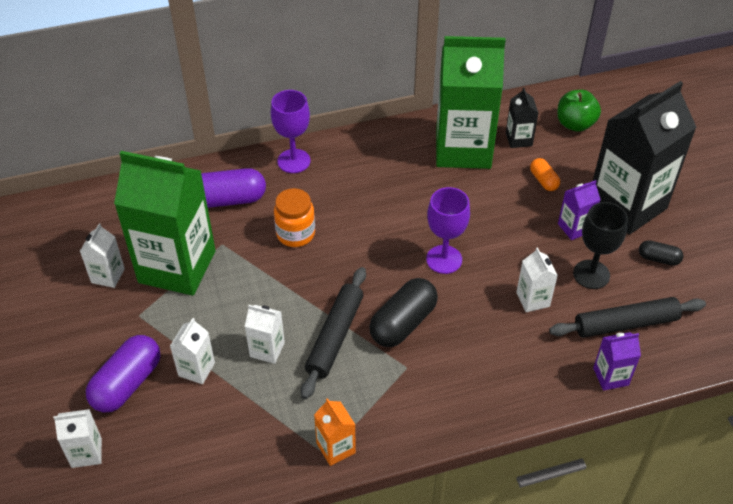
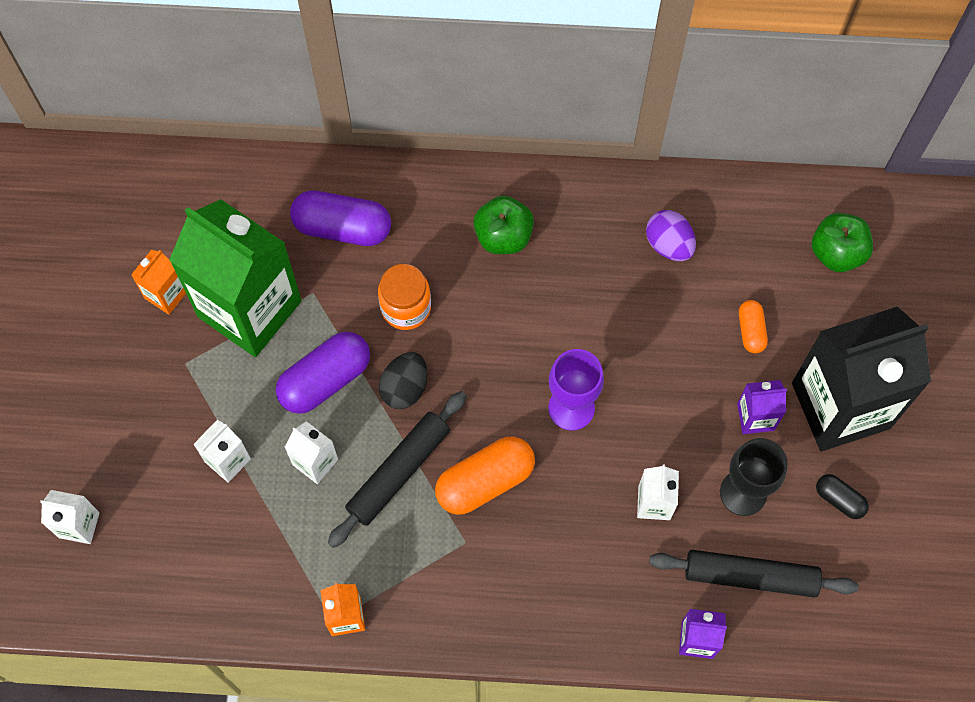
camera: 20 degrees right, 20 degrees up
(108, 275) = (166, 294): white carton -> orange carton
(127, 384) = (146, 452): purple capsule -> purple capsule (325, 380)
(294, 161) = (444, 192): purple goblet -> none
(316, 282) = (405, 388): none -> black egg
(347, 174) = (503, 236): none -> green apple
(403, 323) = (485, 481): black capsule -> orange capsule
(463, 149) = (669, 244): green carton -> purple egg
(518, 139) = (749, 253): black carton -> none

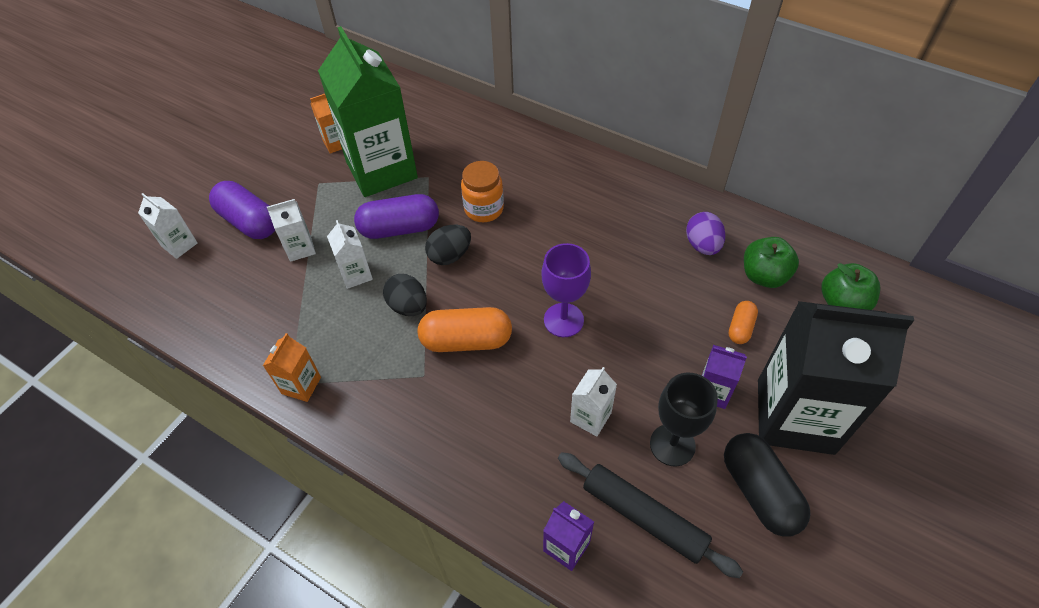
camera: 30 degrees right, 15 degrees down
(342, 227) = (473, 149): purple capsule -> purple capsule (249, 221)
(398, 472) = (408, 306): black rolling pin -> black egg
(503, 236) = (580, 194): green apple -> green apple (764, 276)
(839, 499) = (759, 491): black capsule -> black capsule, size x1.88

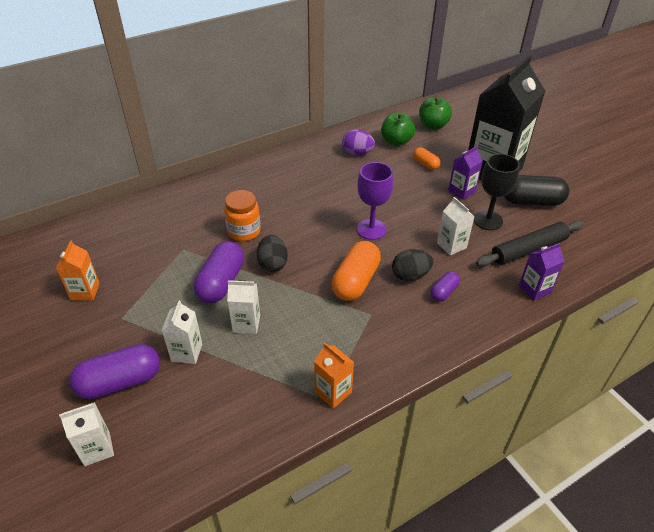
camera: 65 degrees left, 10 degrees down
(381, 170) = (147, 273): green carton -> none
(408, 306) = (302, 302): black egg -> black egg (410, 275)
(499, 437) = (444, 292): none -> purple capsule

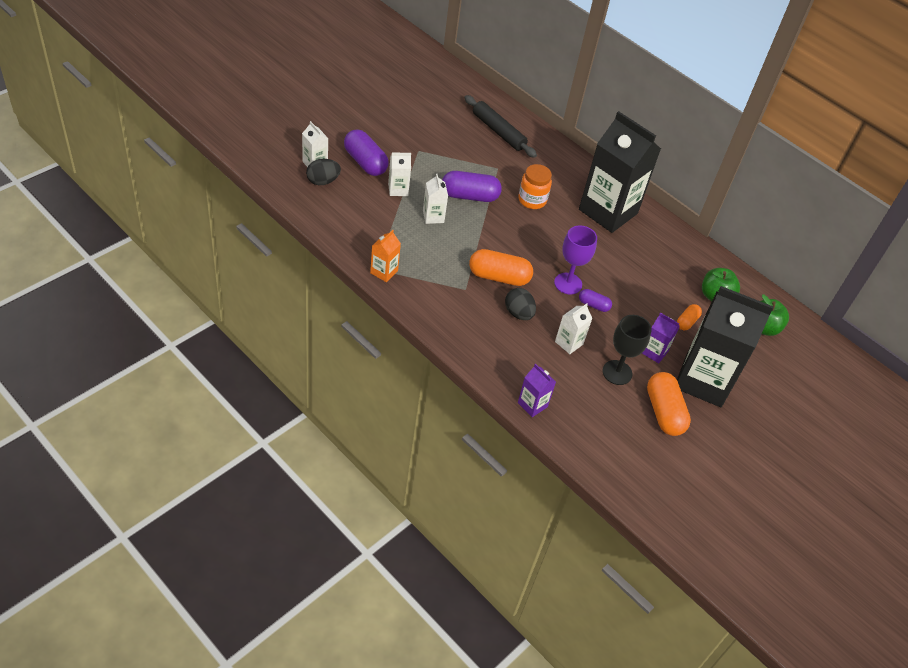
camera: 70 degrees right, 5 degrees up
(85, 291) = (437, 126): orange carton -> none
(272, 264) = (500, 223): black egg -> black egg (323, 181)
(276, 180) = (608, 211): none -> black carton
(357, 153) = (679, 266): purple egg -> none
(444, 292) = (506, 337): purple capsule -> purple capsule (593, 305)
(528, 250) = (585, 404): black rolling pin -> black rolling pin (498, 131)
(531, 201) = (664, 412): black capsule -> orange capsule

